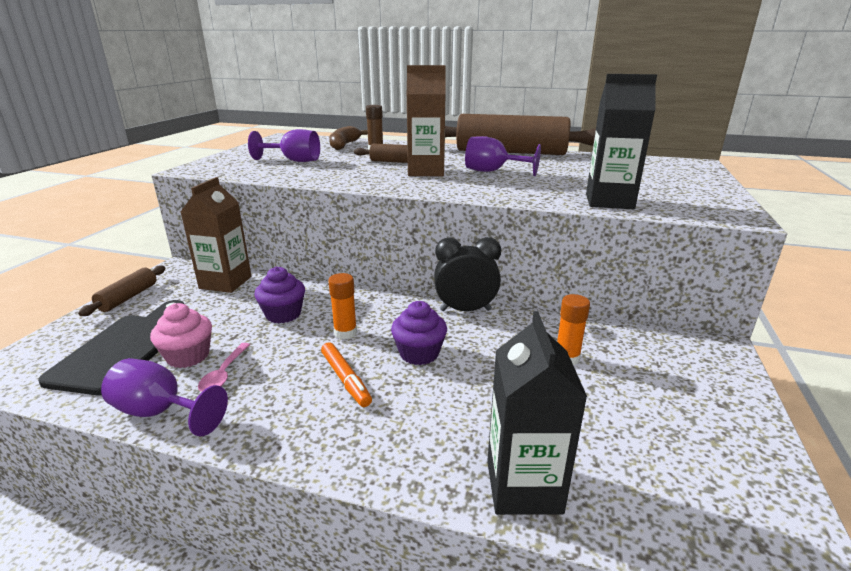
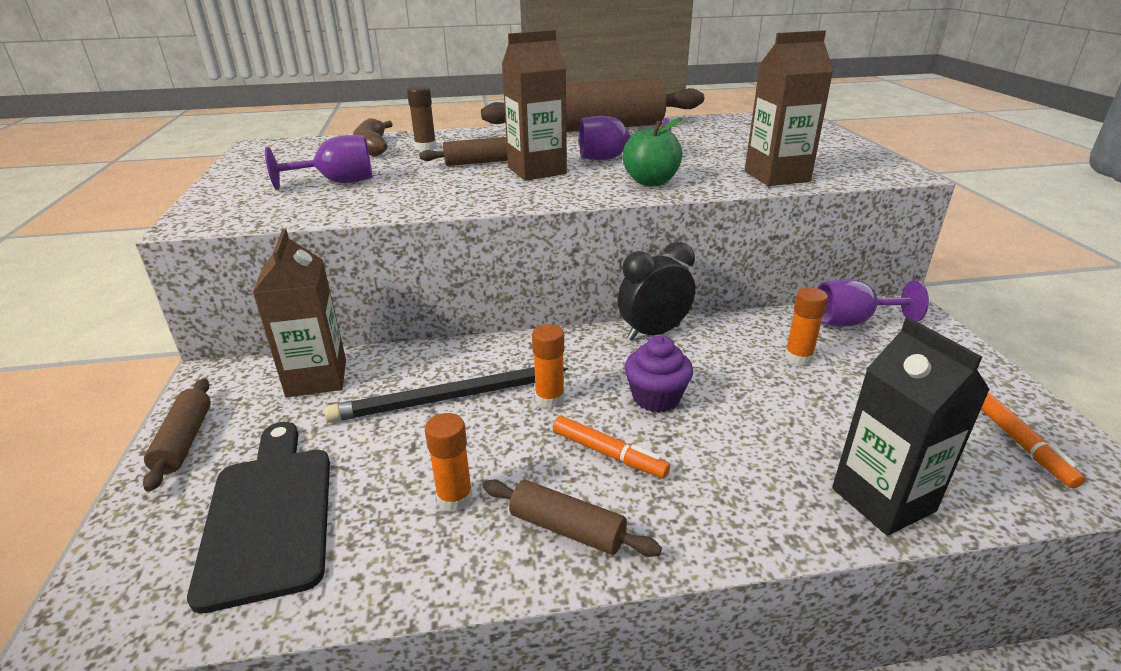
camera: 25 degrees left, 5 degrees up
(160, 412) = (426, 576): purple goblet -> purple goblet (852, 322)
(188, 356) = (379, 493): pink cupcake -> none
(224, 373) = (455, 498): pink spoon -> orange glue stick
(267, 416) = (567, 529): none -> brown rolling pin
(283, 314) = (447, 398): purple cupcake -> black pencil
(497, 190) = (651, 182): none -> green apple
(609, 201) = (776, 176): black carton -> brown carton
(718, 494) = (1021, 444): none -> orange marker

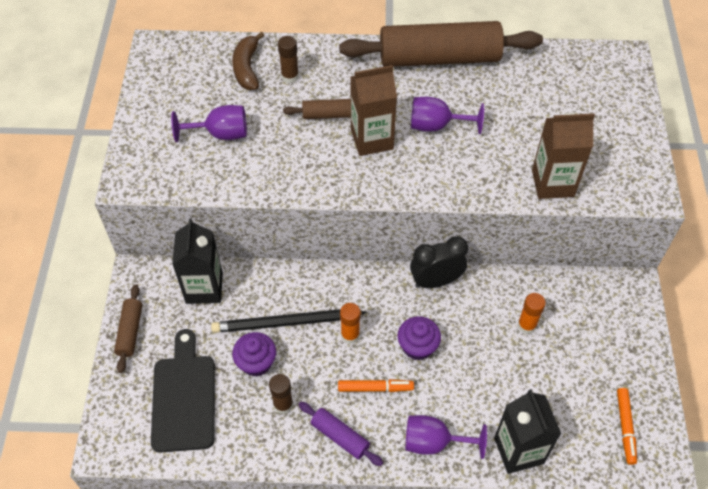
camera: 10 degrees right, 25 degrees up
(317, 378) = (204, 288): brown carton -> black carton
(402, 450) = (256, 362): none -> purple cupcake
(455, 498) = (283, 404): orange glue stick -> brown glue stick
(567, 529) = (340, 437): brown rolling pin -> purple rolling pin
(608, 454) = (375, 388): orange marker -> orange marker turned 45 degrees counterclockwise
(651, 182) = (453, 175): green apple -> none
(852, 322) = (584, 294): purple goblet -> purple goblet (434, 442)

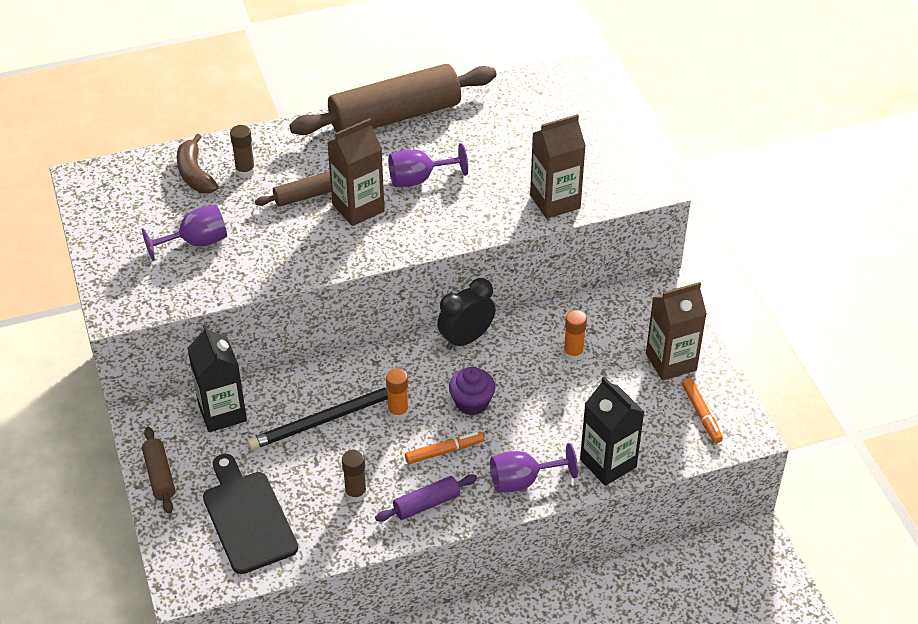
camera: 20 degrees left, 10 degrees down
(256, 362) = (310, 464): purple cupcake -> none
(340, 437) = (426, 504): purple rolling pin -> purple rolling pin turned 45 degrees counterclockwise
(614, 363) = (671, 362): none -> brown carton

